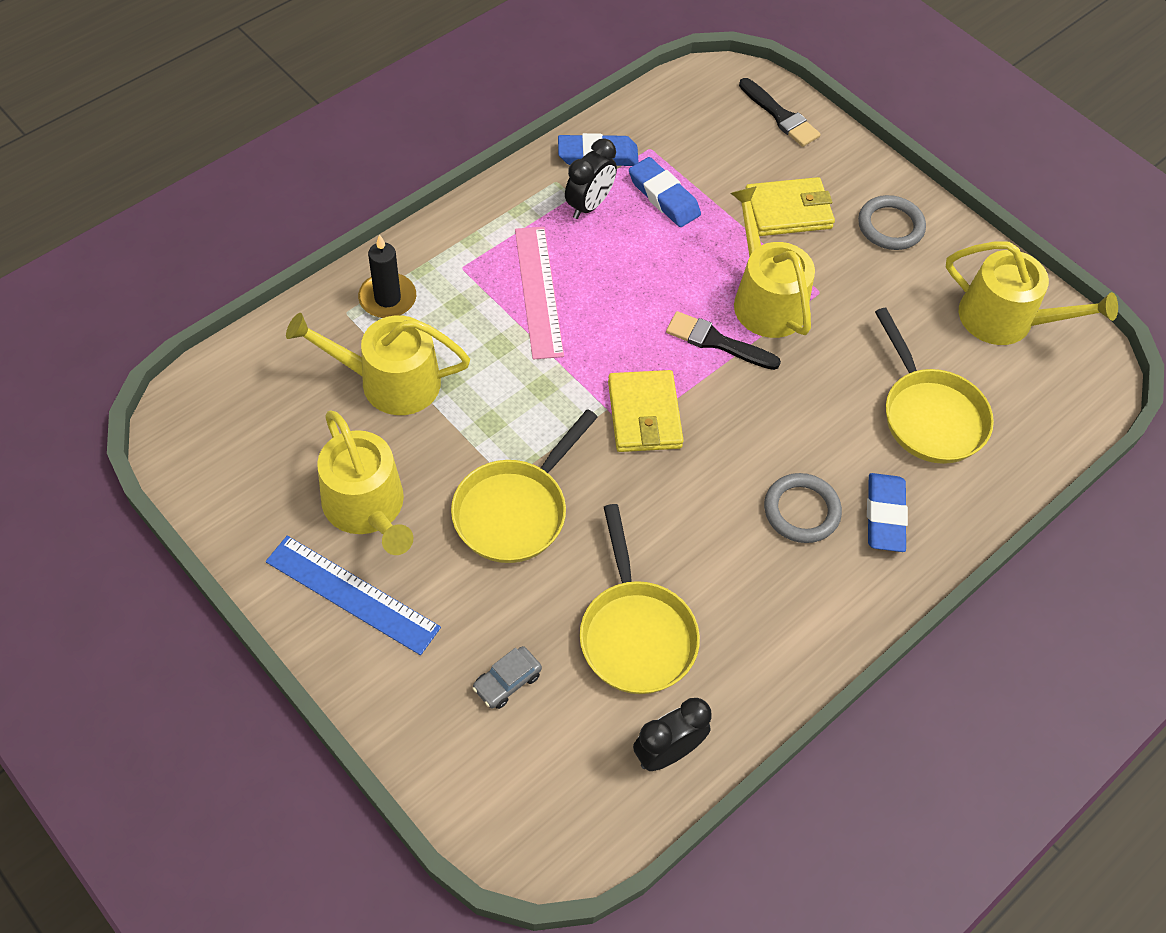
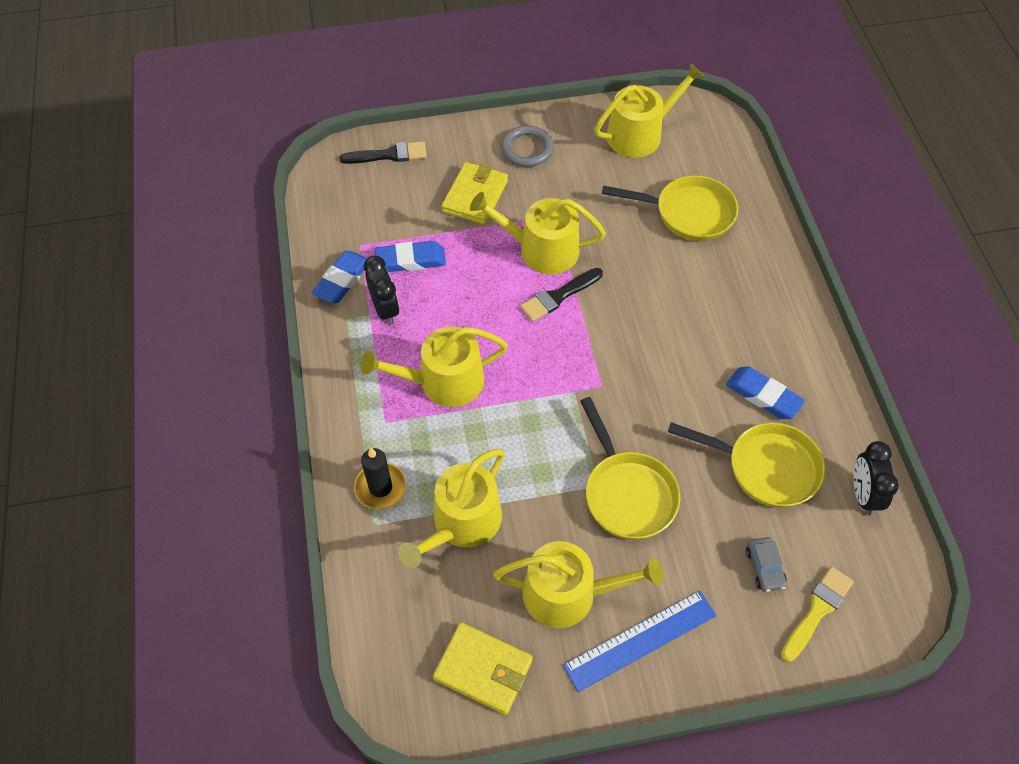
camera: 55 degrees left, 0 degrees up
(485, 756) = (817, 611): none -> yellow brush
(538, 291) = (443, 382): pink ruler -> yellow watering can
(644, 414) = (593, 371): yellow wallet -> yellow wallet (483, 669)
(801, 511) = (721, 321): grey ring -> none
(884, 516) = (750, 279): blue eraser -> blue eraser (763, 396)

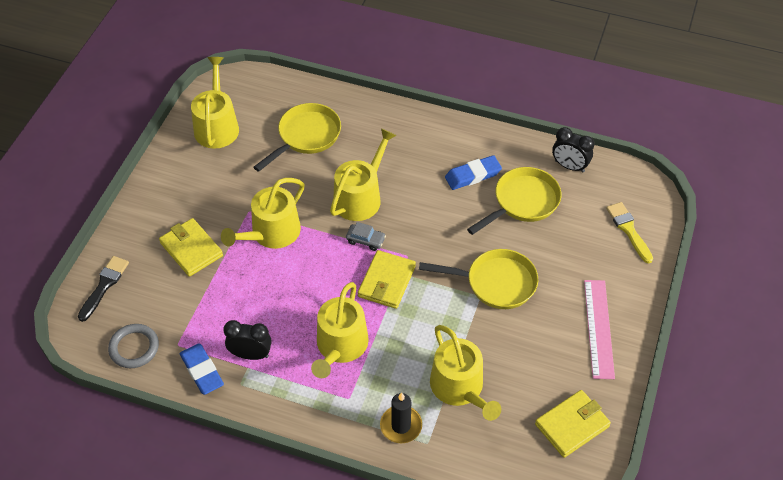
camera: 60 degrees left, 5 degrees down
(410, 260) = (218, 317): blue eraser -> none
(527, 149) = (174, 196): grey ring -> grey ring (134, 348)
(553, 383) = (386, 281): none -> yellow wallet
(558, 296) = (319, 243): black brush -> none
(569, 593) = (546, 351): yellow watering can -> yellow watering can (361, 197)
(640, 640) = (598, 328): blue ruler -> pink ruler
(764, 567) = (587, 240): grey car -> grey car (365, 240)

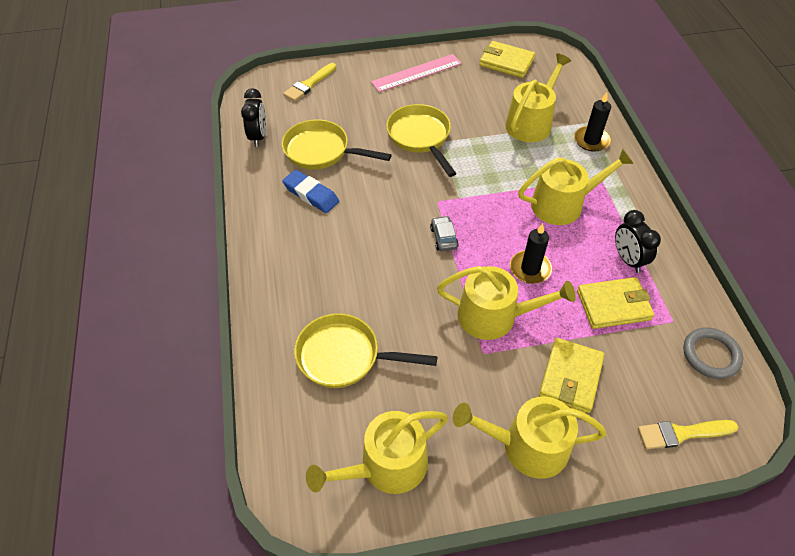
camera: 120 degrees left, 0 degrees up
(104, 286) = (681, 433): black brush -> yellow brush
(202, 371) = (676, 286): blue eraser -> none
(294, 280) = (530, 269): none -> black candle
(361, 197) = (395, 265): yellow watering can -> yellow watering can (526, 446)
(386, 281) = (475, 203): yellow wallet -> yellow wallet (613, 305)

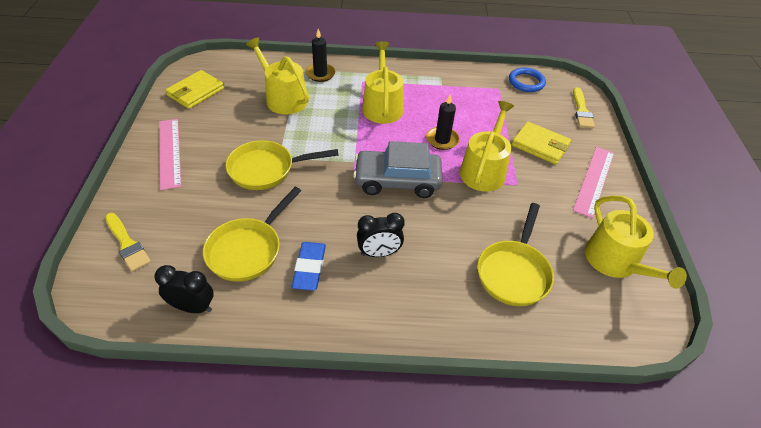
camera: 80 degrees left, 5 degrees down
(311, 194) = (309, 268): blue eraser -> blue eraser turned 45 degrees counterclockwise
(444, 238) = (397, 181): grey car -> grey car, size x2.35
(526, 446) = (594, 180): yellow watering can -> pink ruler
(613, 305) = (482, 109): yellow wallet -> none
(628, 259) = (444, 91): black clock -> black clock (379, 253)
(711, 355) = (526, 82): grey ring -> blue ring

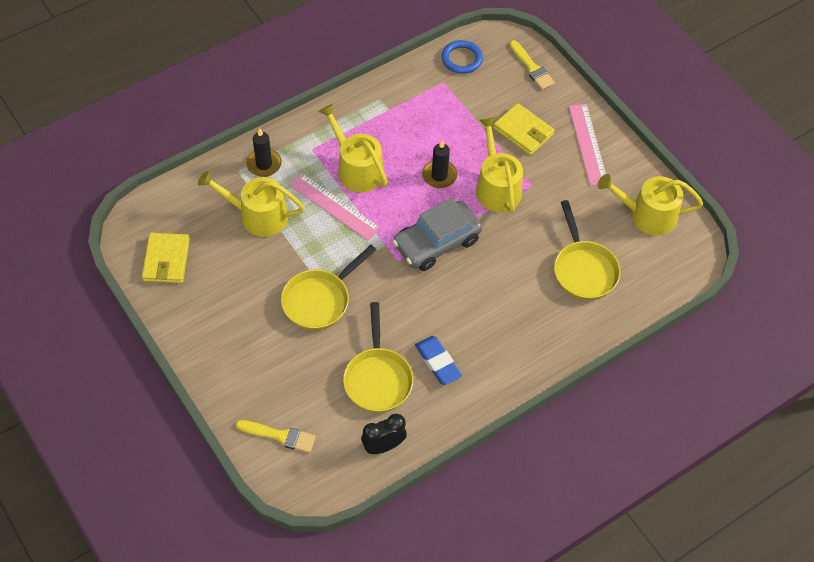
camera: 35 degrees left, 10 degrees up
(169, 152) = (218, 338): pink ruler -> pink ruler (334, 206)
(379, 253) = (477, 316): black clock -> none
(540, 145) = (523, 131): yellow wallet -> yellow wallet turned 45 degrees clockwise
(615, 262) = (647, 215): yellow watering can -> yellow watering can turned 150 degrees clockwise

